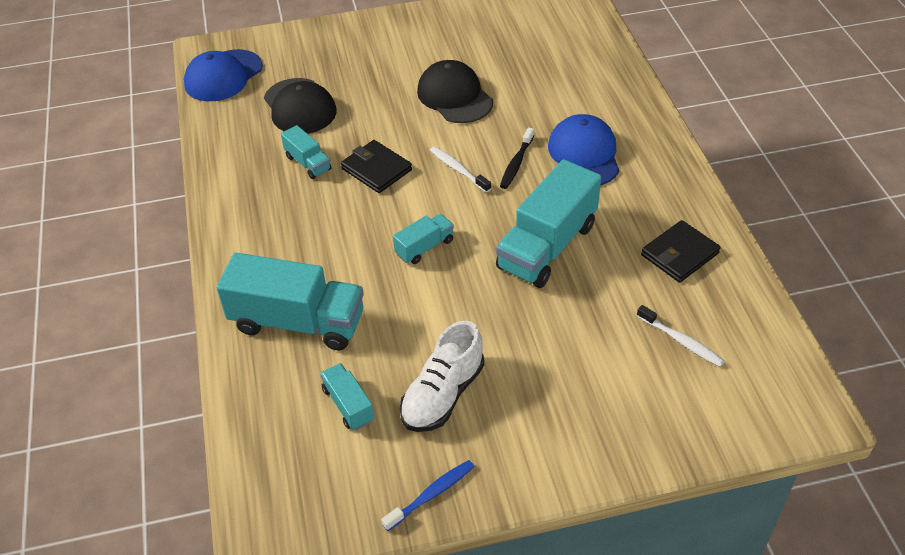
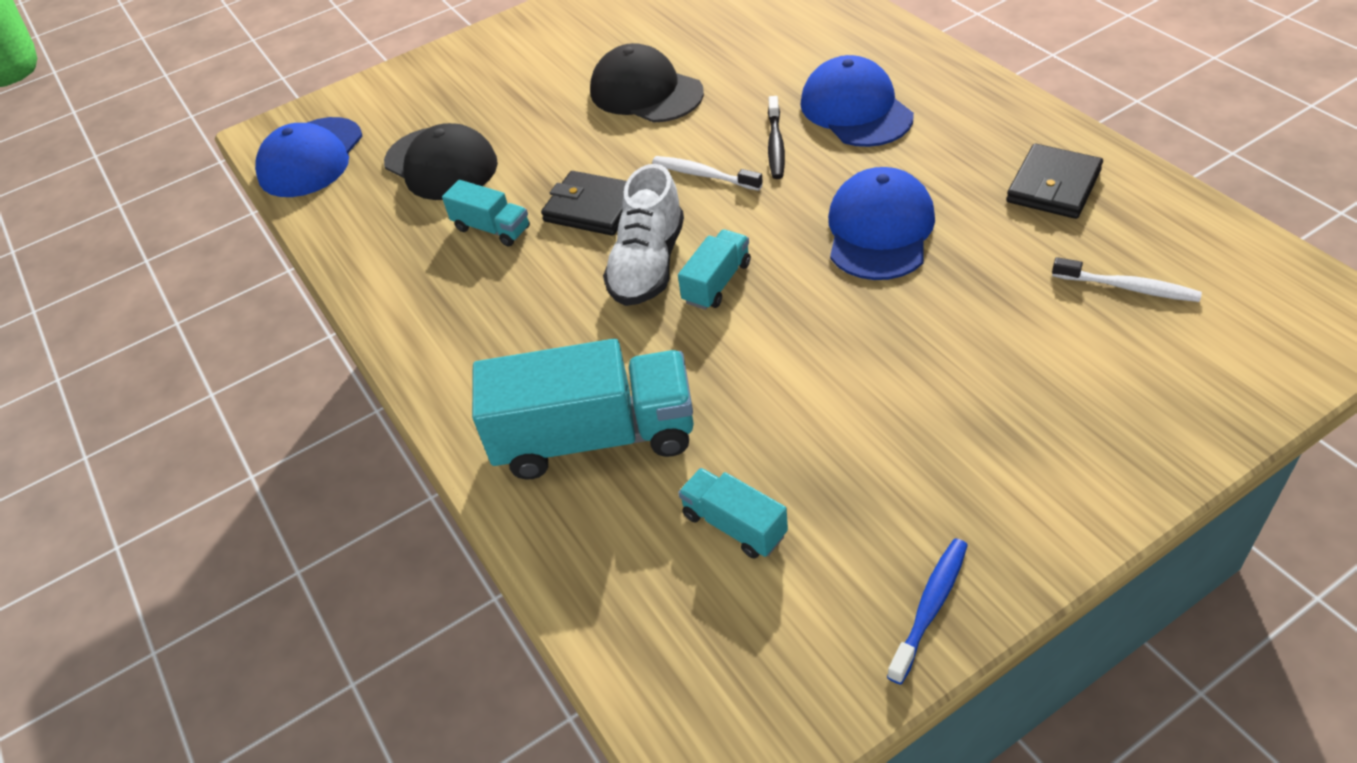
camera: 15 degrees left, 0 degrees up
(443, 395) = (860, 463): white shoe -> white shoe (648, 265)
(547, 246) = (879, 230): turquoise truck -> blue cap

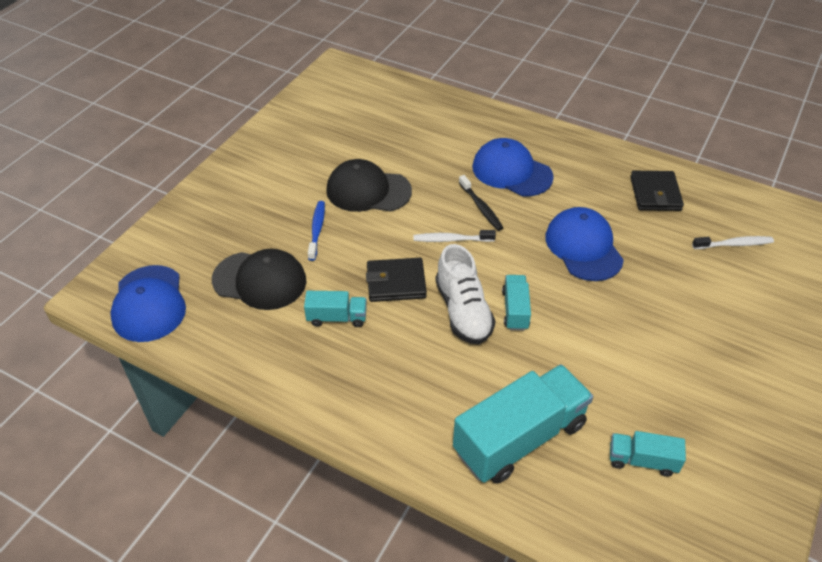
camera: 35 degrees left, 0 degrees up
(930, 607) = (775, 465): blue toothbrush -> blue toothbrush (317, 230)

